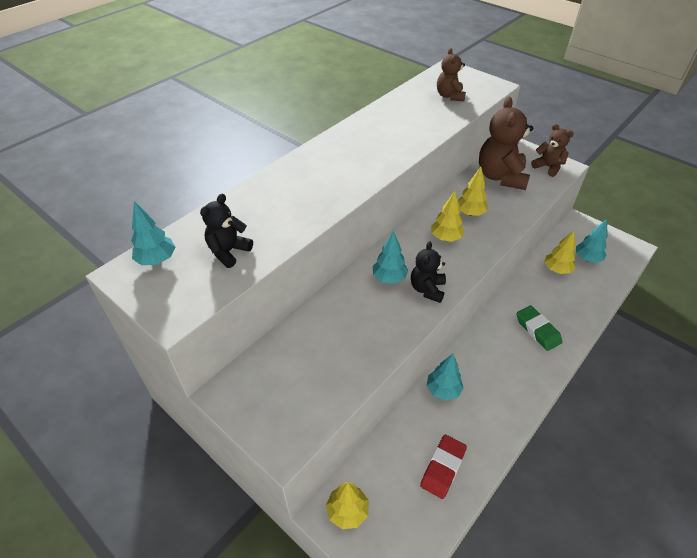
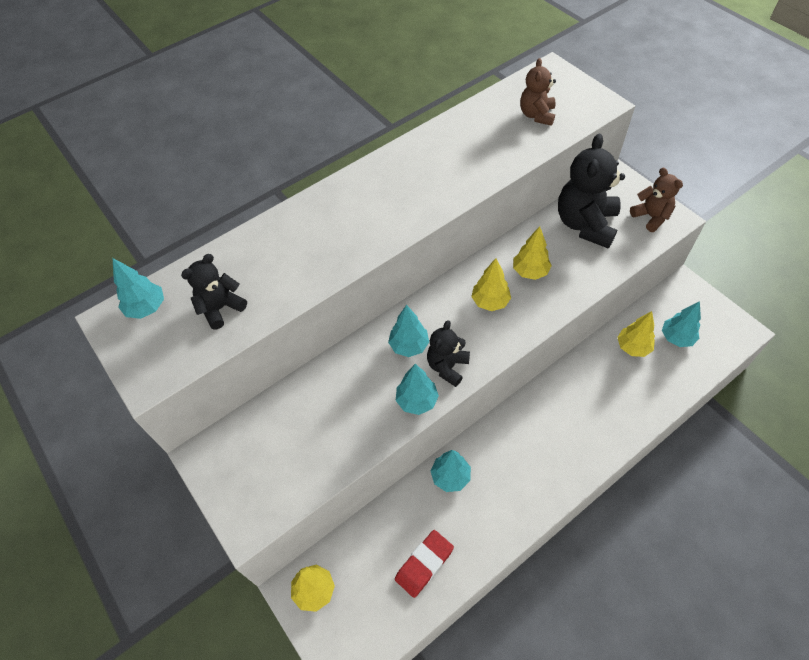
camera: 15 degrees right, 10 degrees up
(410, 319) = (417, 401): none -> turquoise tree
(501, 177) = (585, 224): brown teddy bear -> black teddy bear
(537, 330) = (582, 422): green eraser -> none

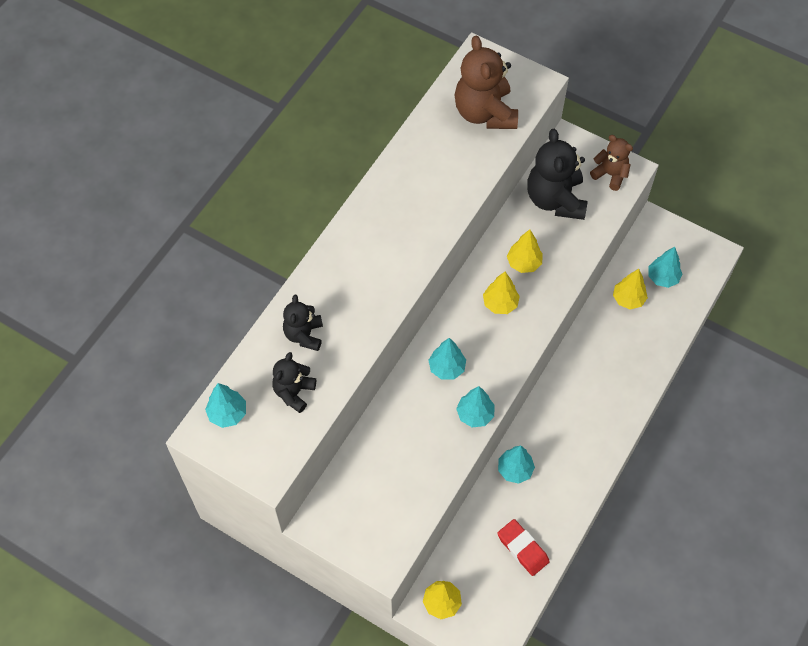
camera: 25 degrees left, 5 degrees up
(424, 564) = (522, 548): red eraser -> red eraser turned 60 degrees counterclockwise
(447, 366) = (488, 376): black teddy bear -> black teddy bear (304, 335)
(536, 115) = (485, 113): brown teddy bear -> brown teddy bear, size x1.76

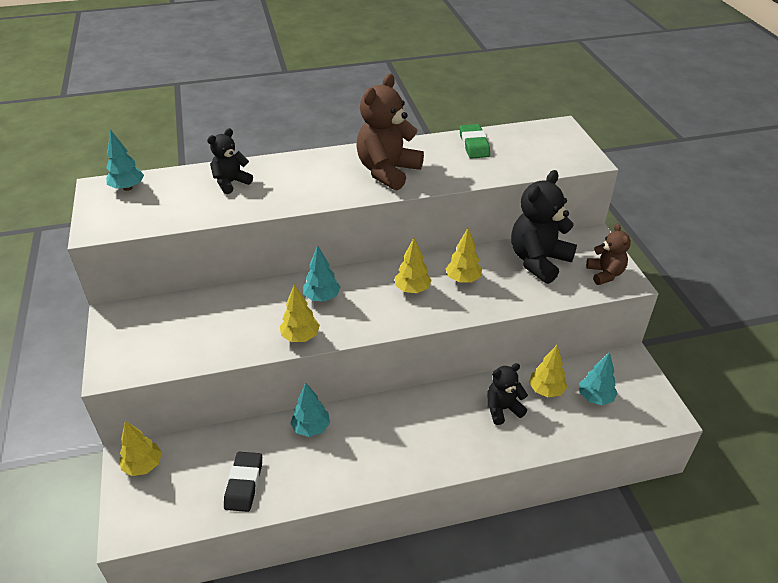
camera: 45 degrees right, 20 degrees down
(294, 392) = (178, 203): black teddy bear -> black teddy bear (502, 409)
(438, 132) = (474, 145): none -> green eraser
(475, 414) = (300, 337): turquoise tree -> yellow tree
(485, 113) = (523, 153): brown teddy bear -> brown teddy bear (387, 171)
(522, 548) = (244, 484): red eraser -> black eraser

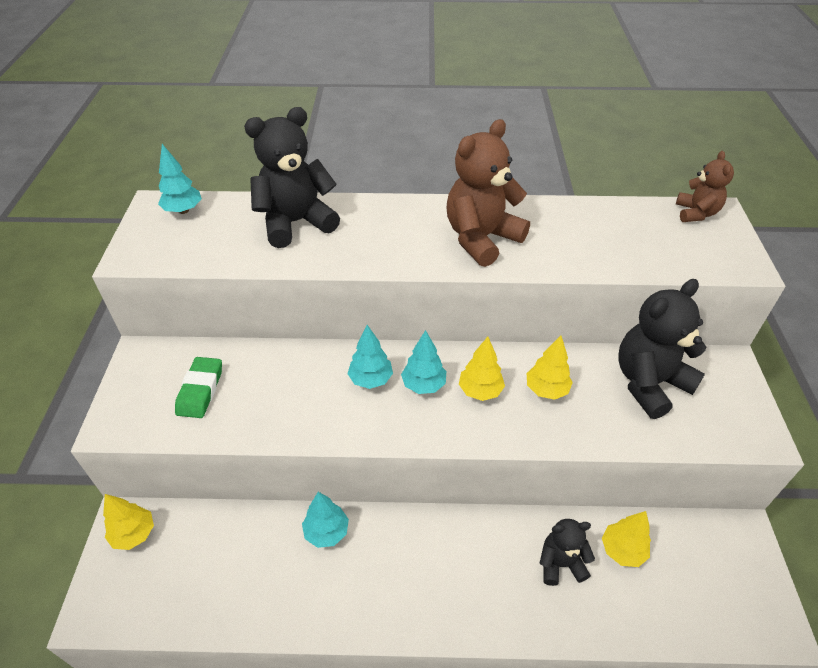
camera: 15 degrees right, 5 degrees up
(231, 182) = (296, 223): black teddy bear -> black teddy bear, size x1.76
(244, 484) = (231, 587): black eraser -> none
(300, 337) = (330, 428): yellow tree -> none
(474, 145) = (599, 219): green eraser -> green eraser (200, 390)
(595, 398) = (684, 577): turquoise tree -> turquoise tree (423, 385)
(605, 274) = (735, 420): brown teddy bear -> brown teddy bear (696, 213)

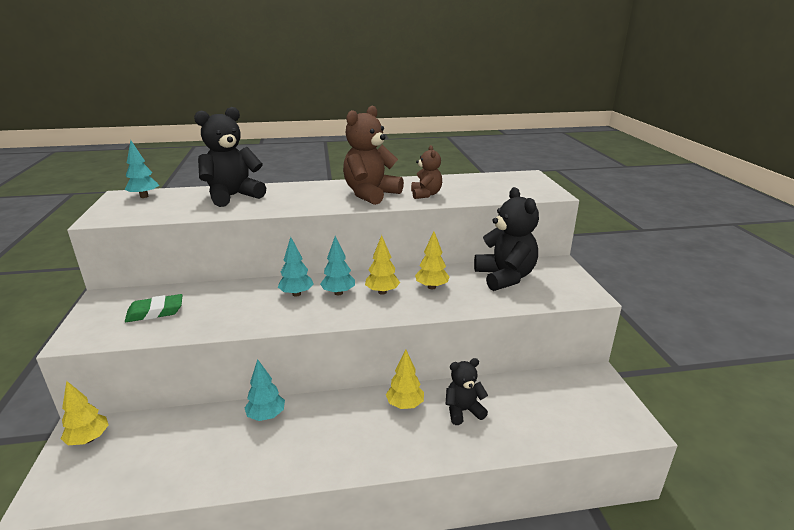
camera: 10 degrees left, 20 degrees down
(200, 390) = (155, 312): green eraser -> green eraser turned 75 degrees clockwise
(622, 550) = (509, 397): yellow tree -> yellow tree (405, 405)
(649, 383) = (505, 277): black teddy bear -> black teddy bear turned 120 degrees clockwise
(696, 213) = (514, 176): brown teddy bear -> brown teddy bear (426, 194)

